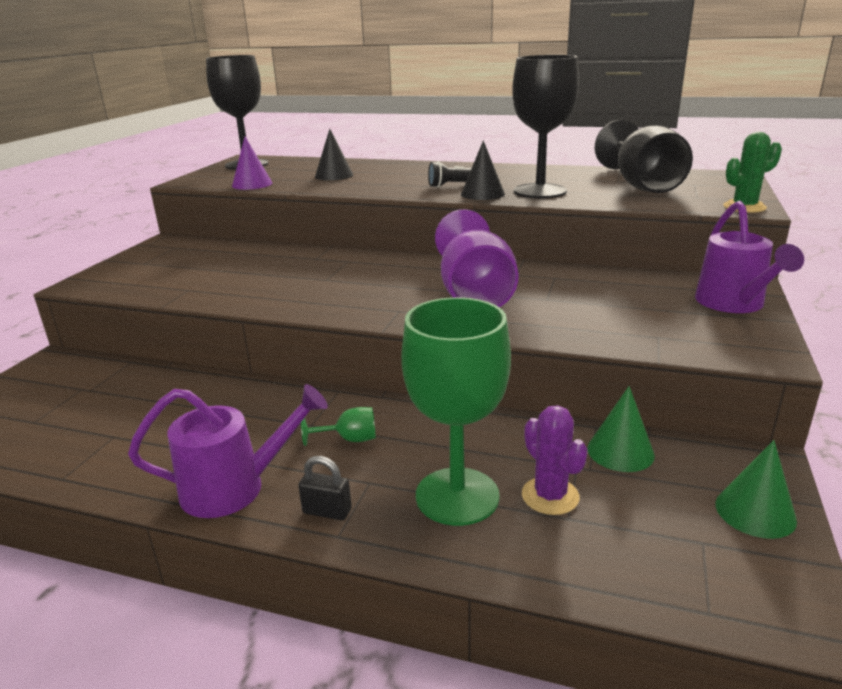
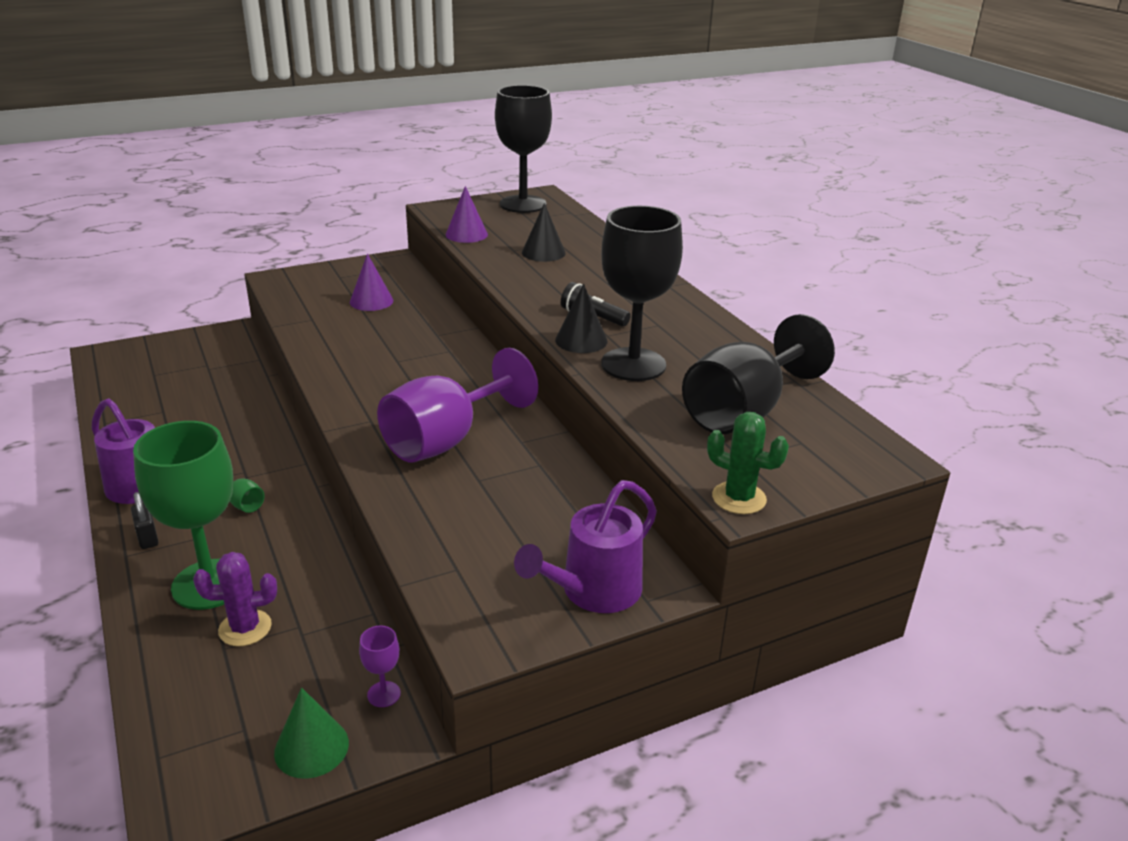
camera: 45 degrees right, 5 degrees up
(212, 263) = (371, 301): none -> purple cone
(550, 496) = (245, 628): purple cactus -> purple cactus turned 60 degrees clockwise
(620, 451) = (343, 641): green cone -> none
(708, 454) = (384, 694): none -> purple goblet

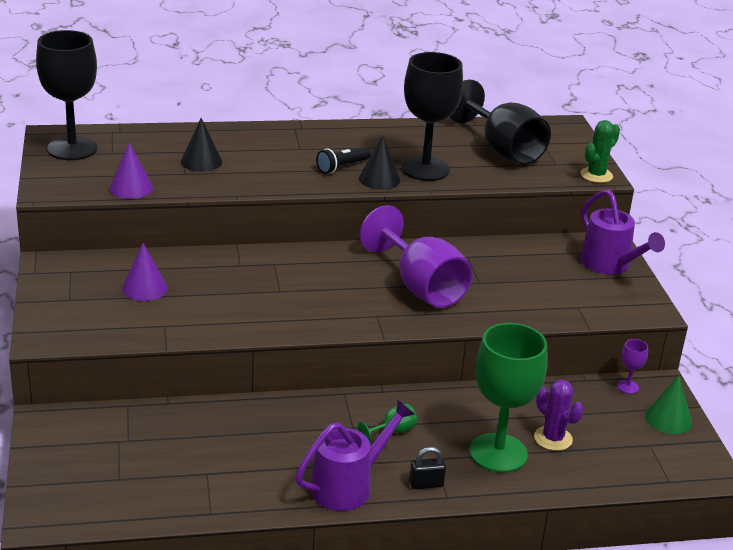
camera: 75 degrees left, 0 degrees up
(245, 628) = (553, 438): purple cactus -> purple cactus turned 45 degrees counterclockwise

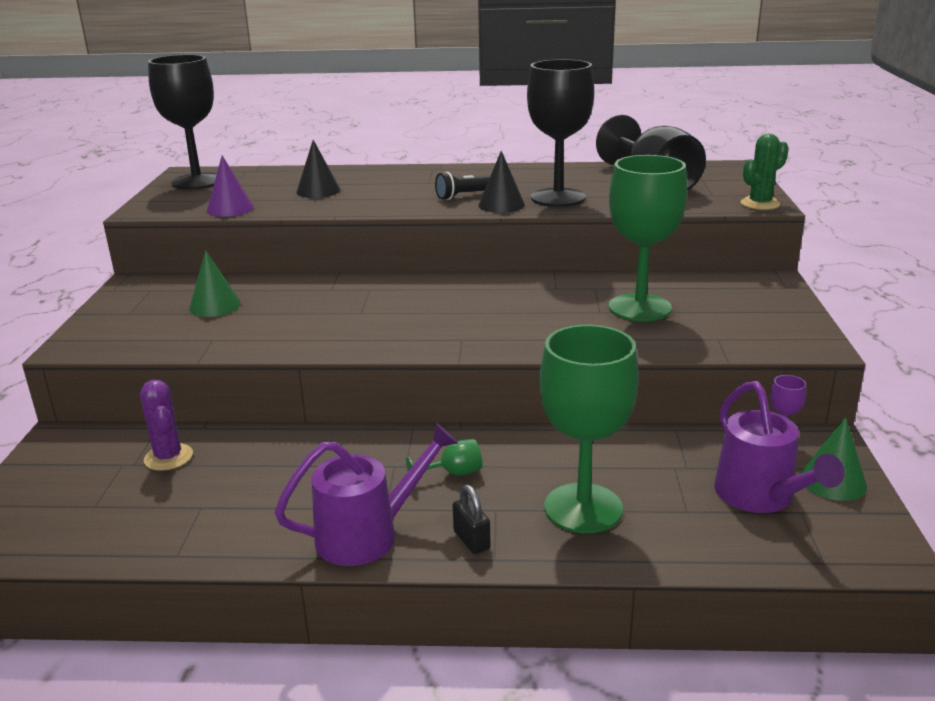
camera: 15 degrees right, 5 degrees down
(144, 288) = (215, 306): purple cone -> green cone
(421, 287) = (527, 314): purple goblet -> none
(426, 484) = (471, 540): black padlock -> black padlock turned 60 degrees clockwise
(510, 277) = (640, 308): none -> green goblet
(553, 438) = (664, 495): purple cactus -> purple cactus (168, 457)
(610, 265) = (770, 300): purple watering can -> purple watering can (761, 497)

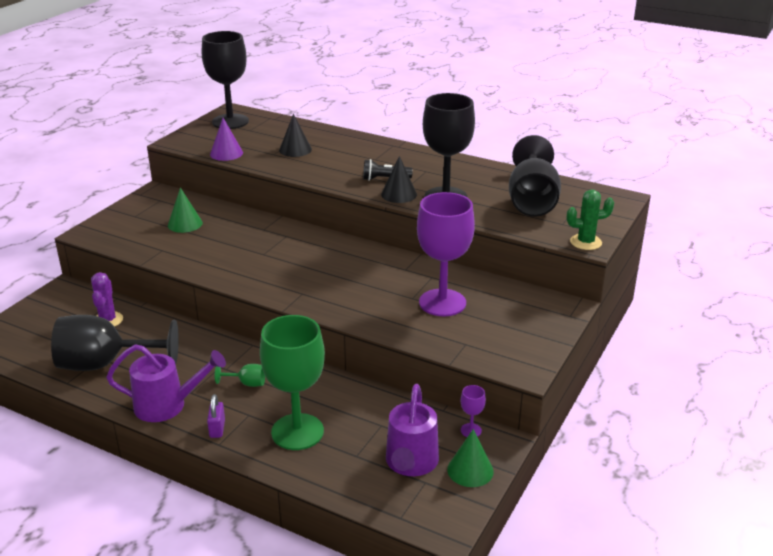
camera: 25 degrees right, 5 degrees up
(217, 512) = (105, 364): none -> black goblet
(471, 540) = (217, 429): black padlock -> purple padlock
(640, 308) = (442, 303): green goblet -> purple goblet

